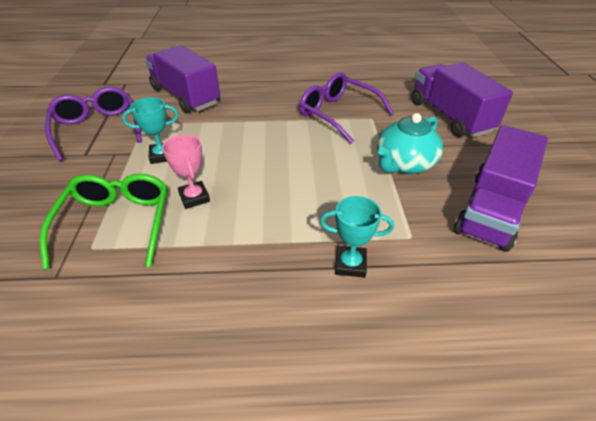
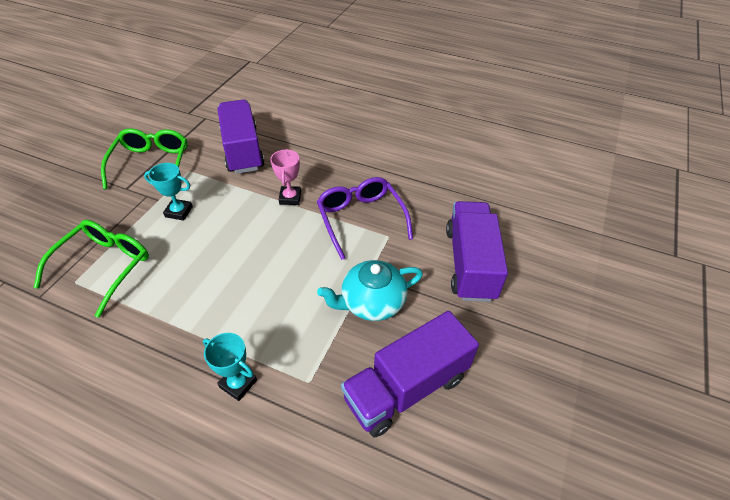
camera: 25 degrees right, 5 degrees up
(97, 129) = (151, 164): purple glasses -> green glasses
(194, 197) = (172, 265): pink trophy -> pink trophy (290, 198)

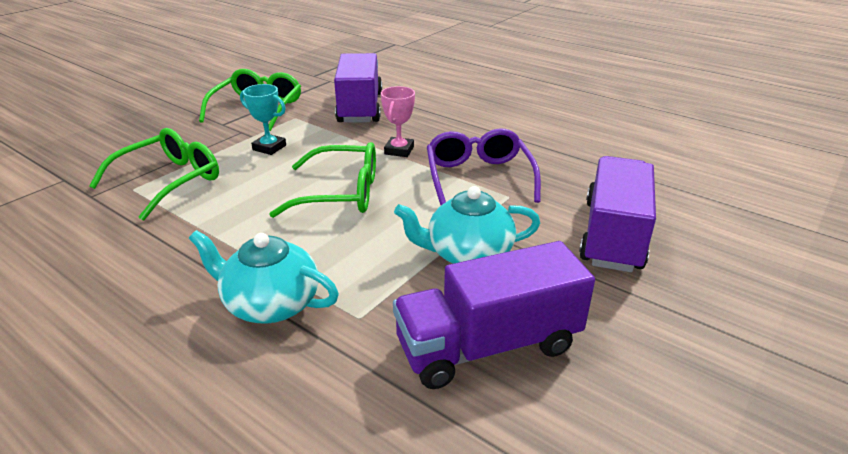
camera: 15 degrees right, 15 degrees down
(238, 383) = (270, 304): turquoise trophy -> turquoise teapot
(256, 256) = (340, 193): none -> green glasses

